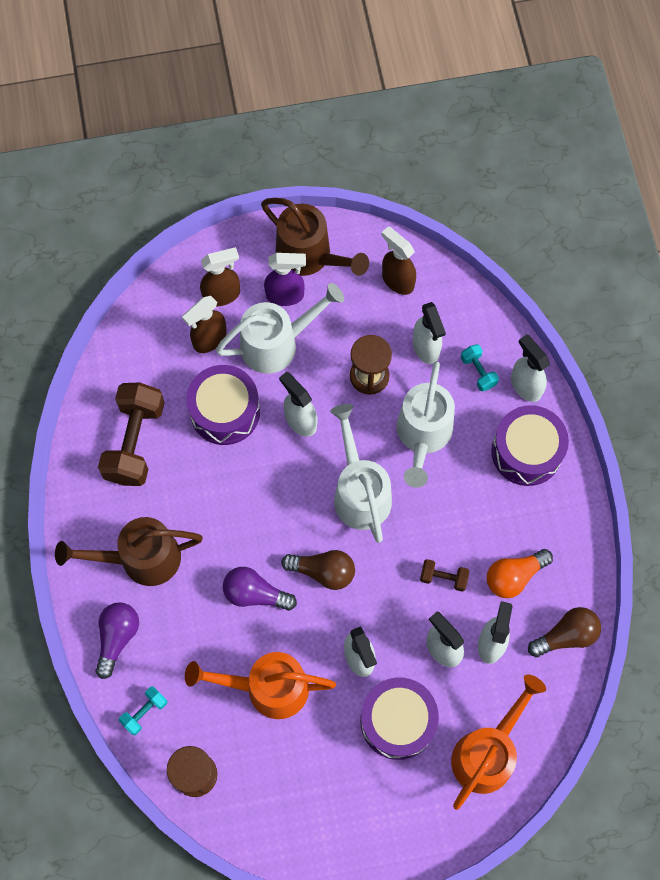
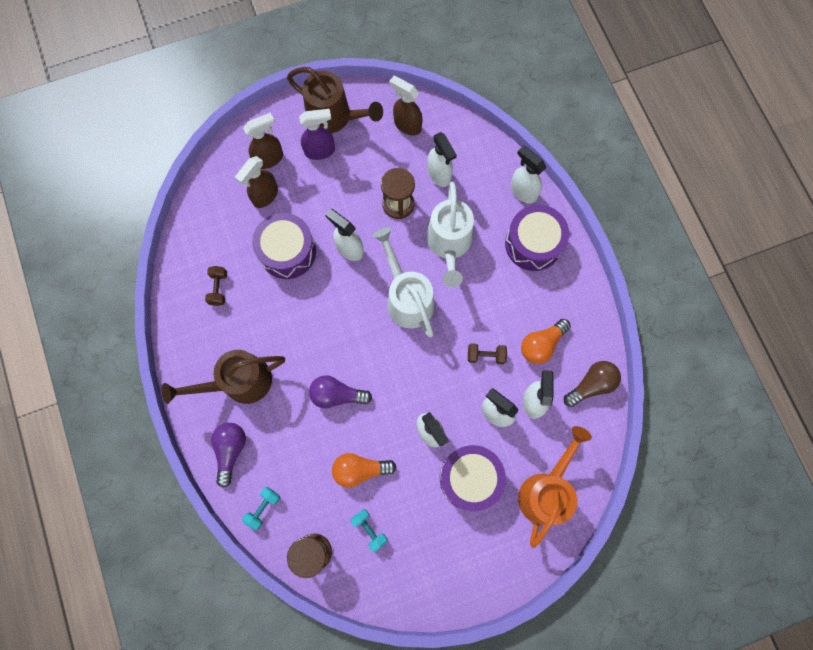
camera: 10 degrees left, 5 degrees up
(135, 442) = (218, 288): brown dumbbell -> brown dumbbell, size x0.47
(267, 687) = (360, 469): orange watering can -> orange light bulb
(277, 344) = (320, 190): white watering can -> none
(323, 571) = (388, 367): brown light bulb -> none
(478, 372) = (484, 186): turquoise dumbbell -> turquoise dumbbell (369, 529)

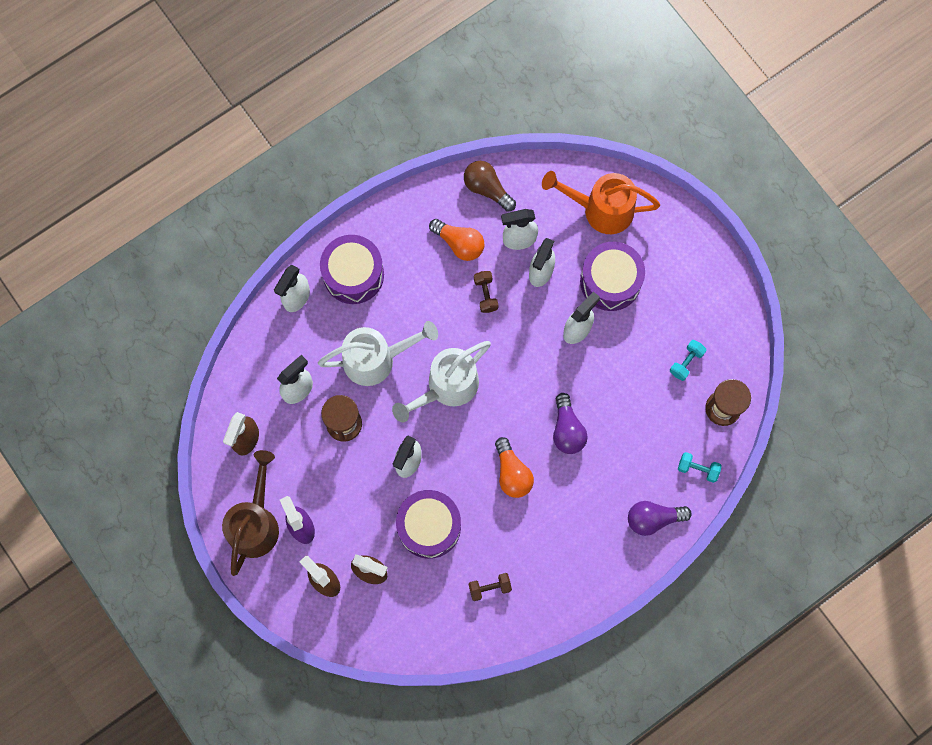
camera: 105 degrees left, 0 degrees up
(239, 382) = (583, 533): brown watering can -> none
(360, 469) = (633, 386): orange light bulb -> orange light bulb (512, 473)

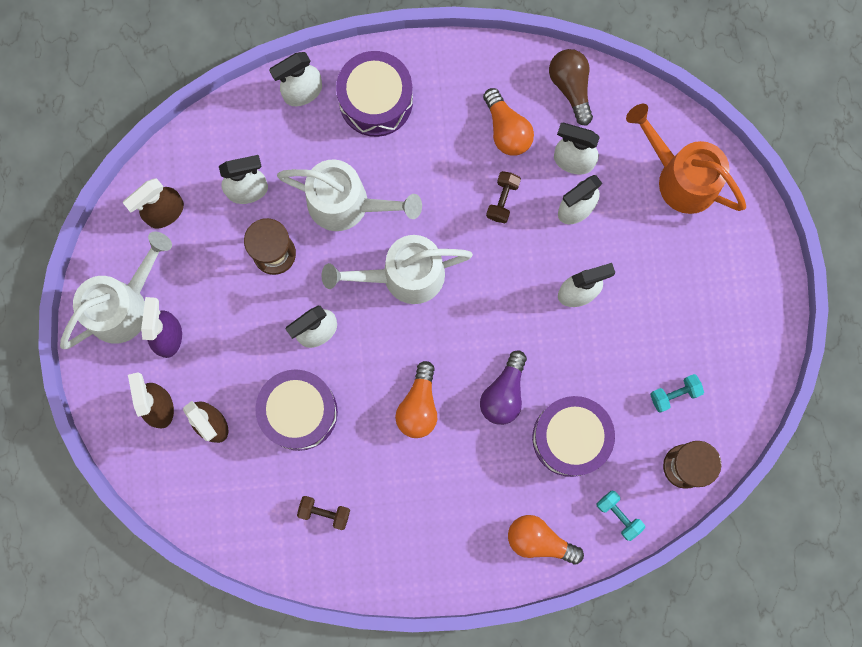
camera: 30 degrees right, 5 degrees up
(256, 523) = (124, 305): brown watering can -> white watering can
(610, 281) = (644, 261): purple drum -> purple drum (570, 438)
(653, 519) = (539, 541): purple light bulb -> orange light bulb

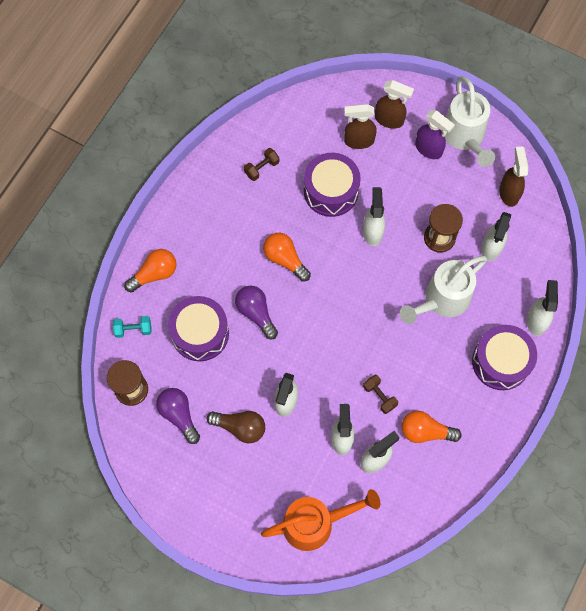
camera: 125 degrees right, 10 degrees down
(403, 276) = (372, 303): white watering can -> none
(571, 87) = (427, 494): brown light bulb -> brown light bulb (240, 427)
(674, 394) = (179, 415): turquoise dumbbell -> purple light bulb

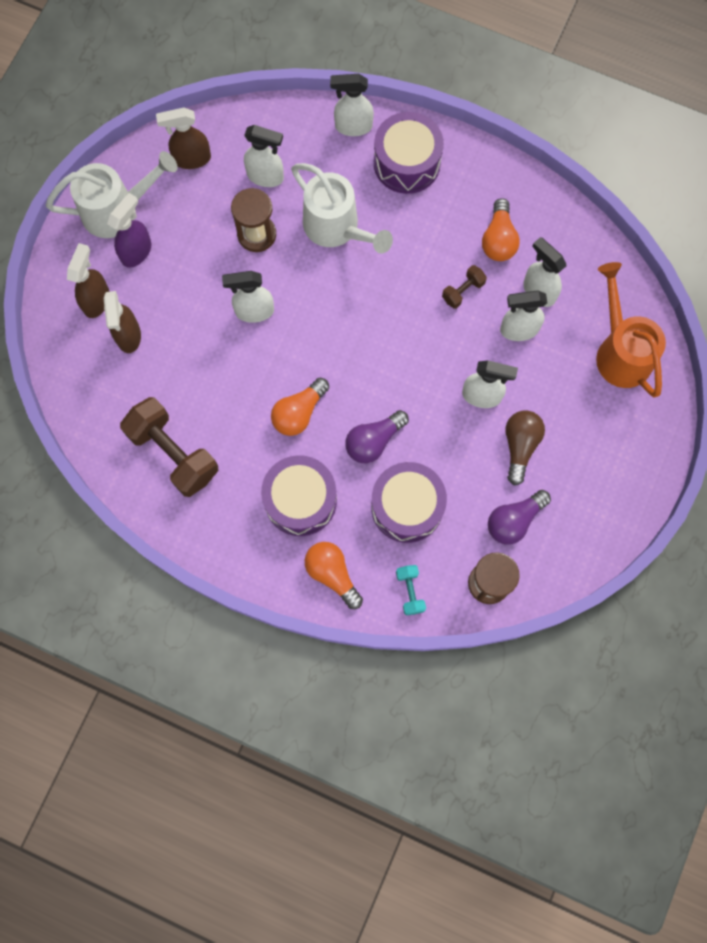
camera: 95 degrees left, 5 degrees up
(261, 168) = (173, 453): brown dumbbell -> brown dumbbell, size x2.13
(331, 191) = (201, 364): purple drum -> purple drum (300, 500)

